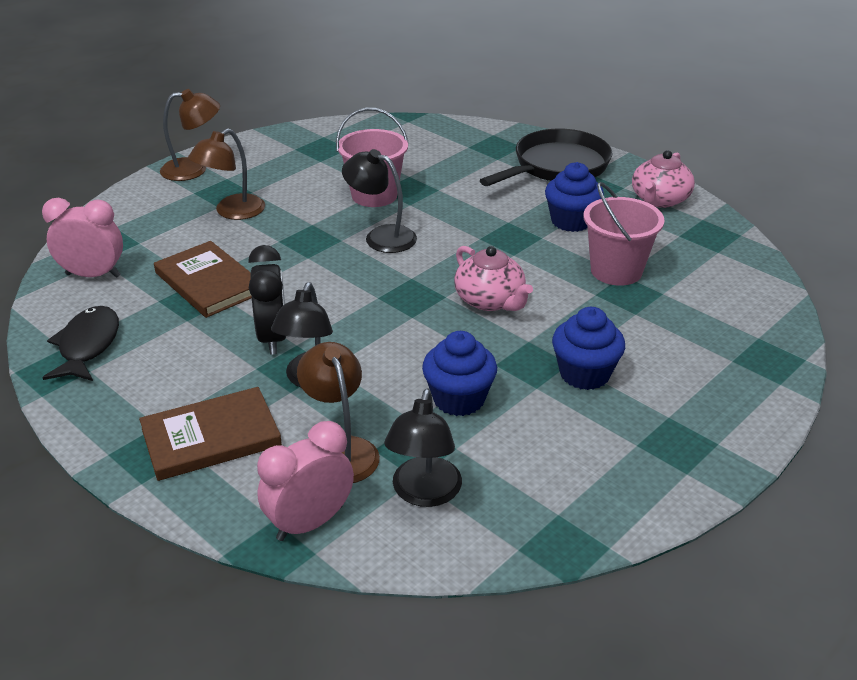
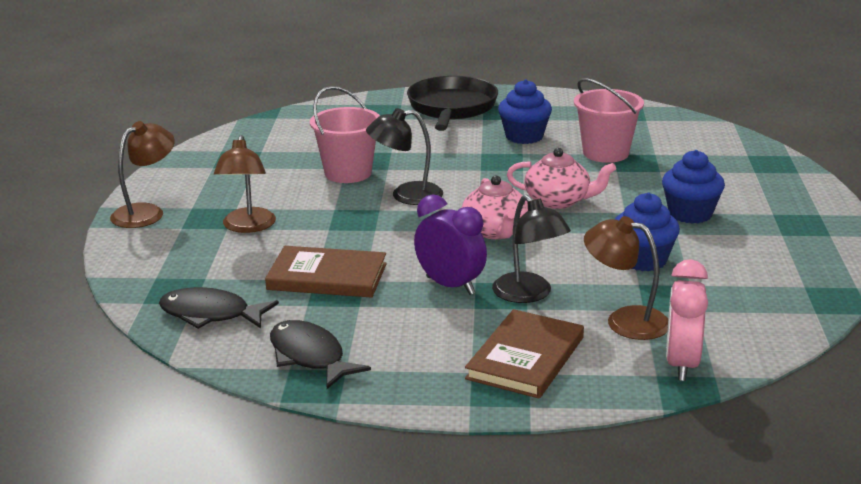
camera: 40 degrees left, 10 degrees down
(93, 275) = (210, 314): pink clock -> black fish
(273, 338) = (450, 285): black clock -> purple clock
(424, 493) = (717, 315): black lamp -> none
(659, 200) = (558, 104): pink teapot -> pink teapot (495, 231)

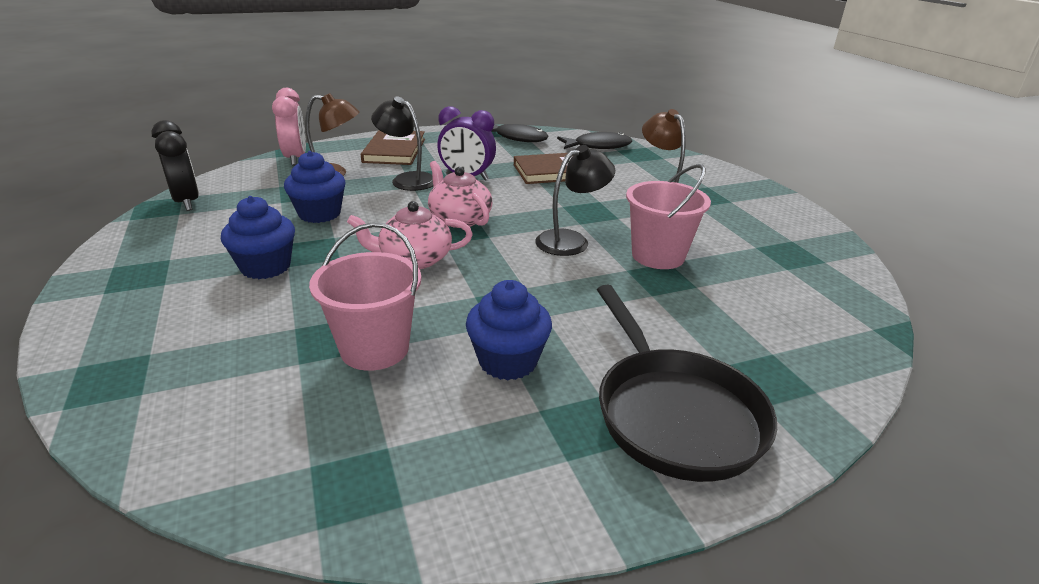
camera: 155 degrees right, 5 degrees up
(146, 212) = (755, 192): brown lamp -> none
(804, 301) = (187, 202): none -> black clock

